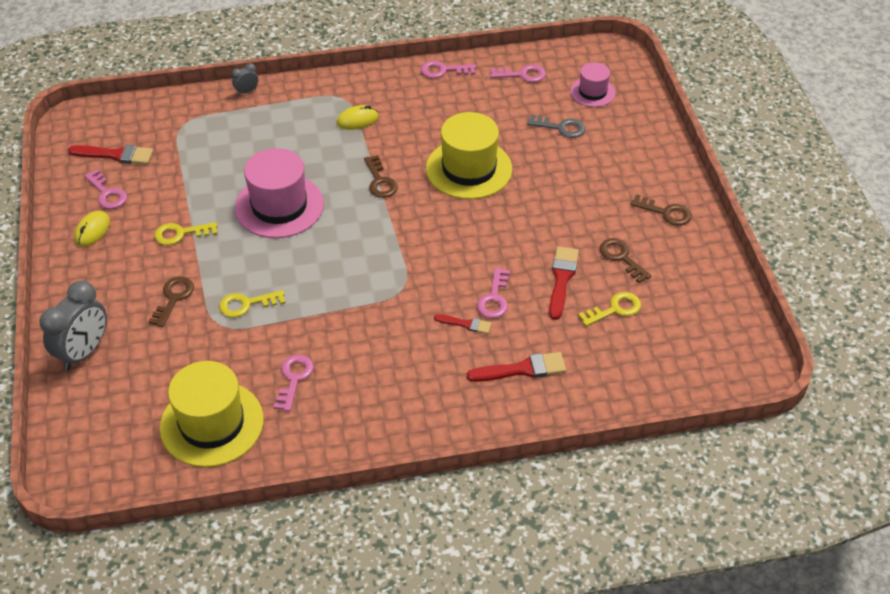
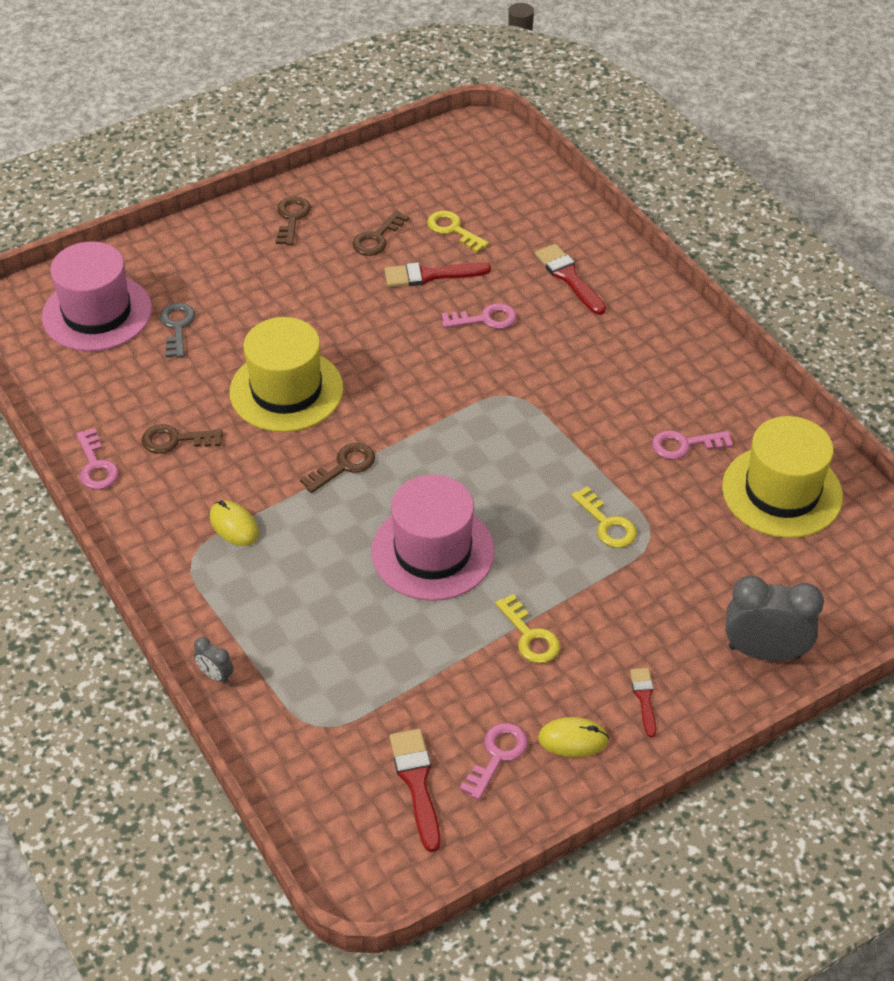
camera: 110 degrees left, 0 degrees up
(173, 298) = (637, 598): brown key -> brown key (175, 440)
(465, 324) = (533, 332): red brush -> red brush (644, 698)
(522, 75) = (81, 385): pink key -> none
(592, 92) = (97, 313): pink hat -> pink hat, size x1.81

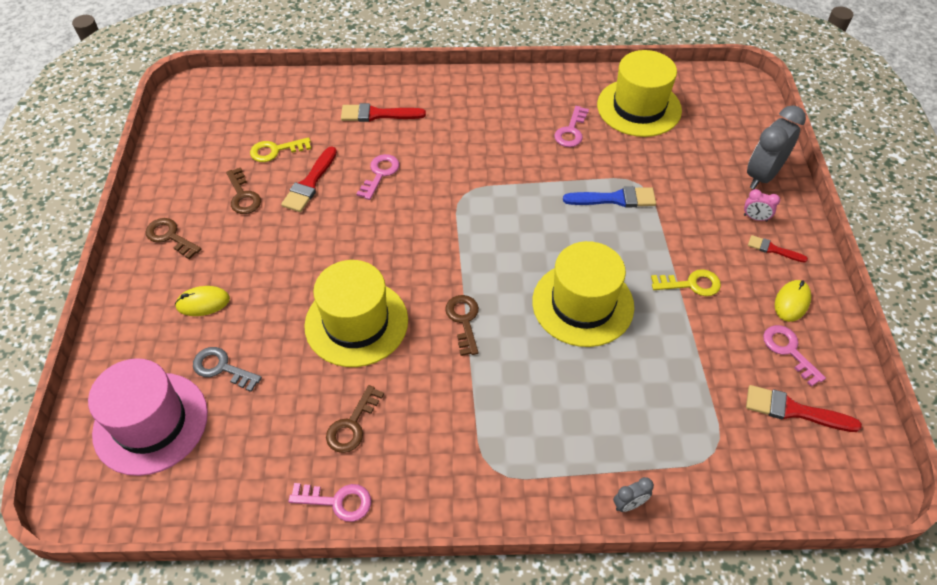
camera: 60 degrees left, 5 degrees up
(234, 525) = (477, 422): yellow mouse -> yellow mouse (203, 303)
(432, 551) = (582, 304): pink hat -> yellow hat
(607, 524) = (615, 199): yellow key -> blue brush
(683, 665) = (755, 218): none -> pink clock

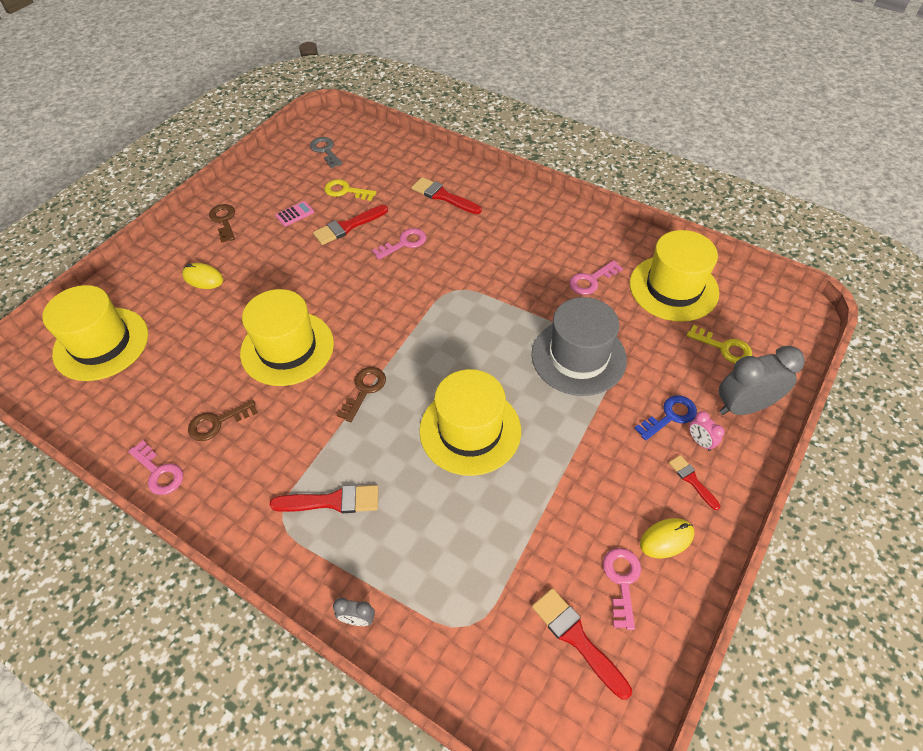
camera: 35 degrees right, 0 degrees up
(151, 423) = (101, 344): pink hat -> yellow hat
(222, 368) = (174, 331): grey key -> grey key (325, 151)
(243, 196) = (295, 214): brown key -> pink calculator
(522, 427) = (332, 501): none -> red brush
(615, 199) = (578, 357): blue brush -> grey hat
(691, 284) = (581, 467): yellow key -> yellow key (724, 347)
(719, 210) = (670, 416): none -> blue key

